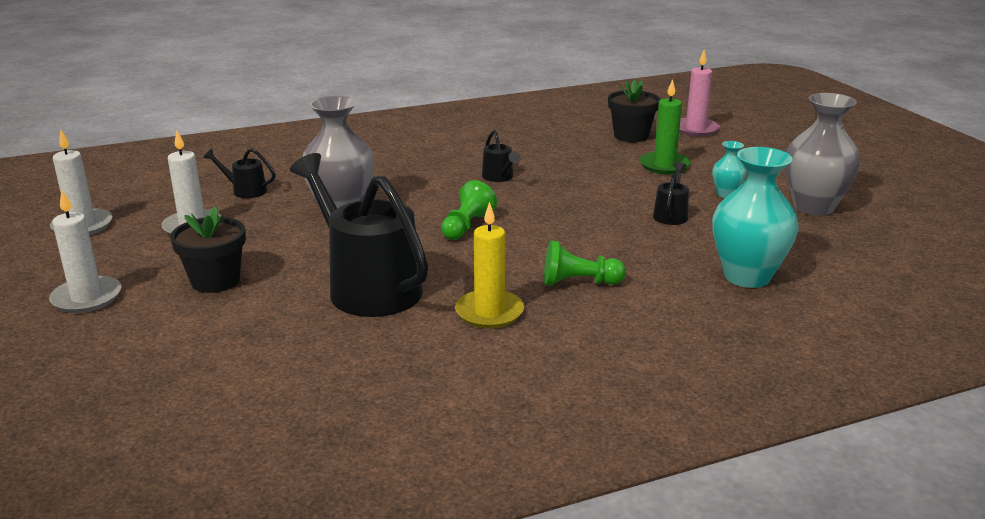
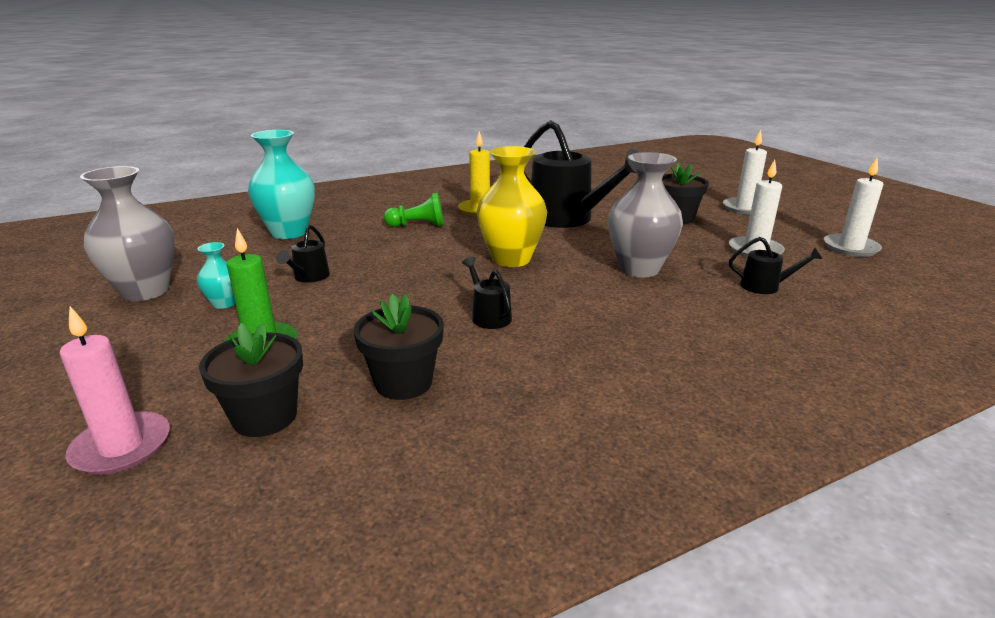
camera: 175 degrees right, 0 degrees up
(466, 226) = (511, 259): green pawn -> yellow vase
(557, 145) = (403, 383): none -> black flower pot

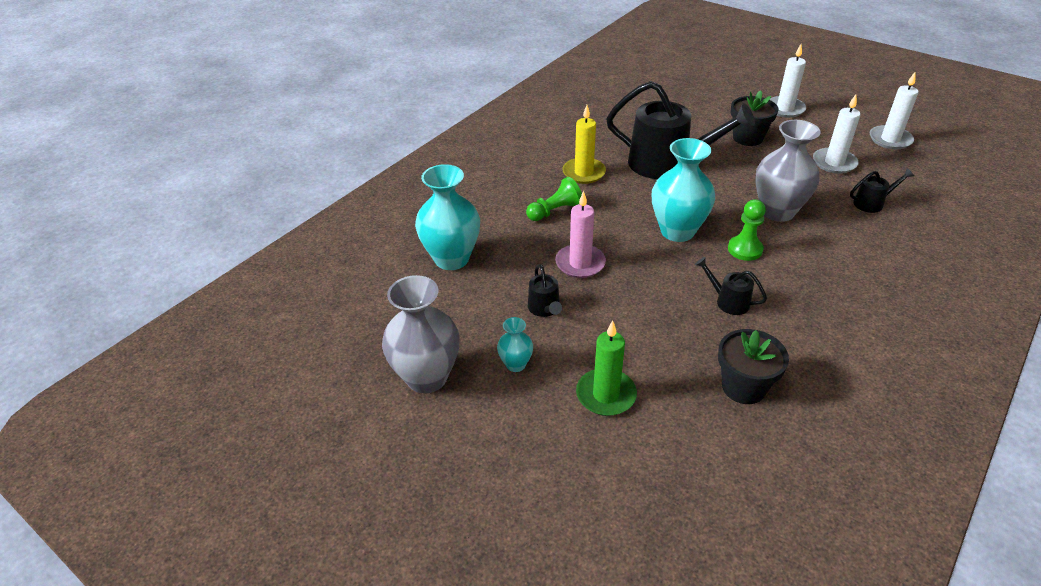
camera: 25 degrees left, 15 degrees up
(122, 447) = (634, 519): pink candle -> pink candle (580, 263)
(265, 417) = (692, 454): black flower pot -> none
(511, 259) = (677, 231): yellow vase -> turquoise vase
(563, 286) = (745, 249): none -> green pawn

